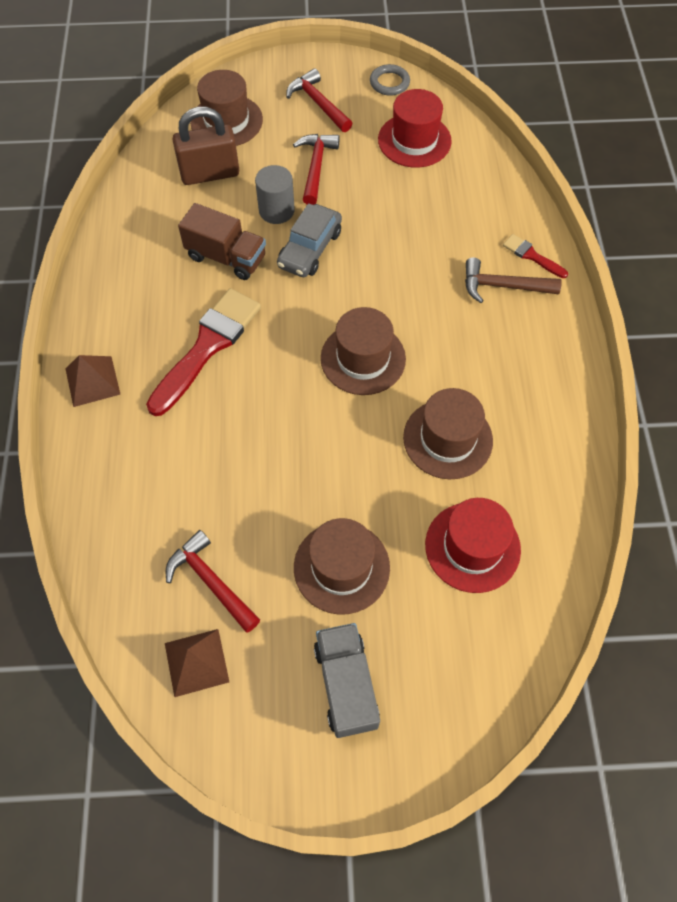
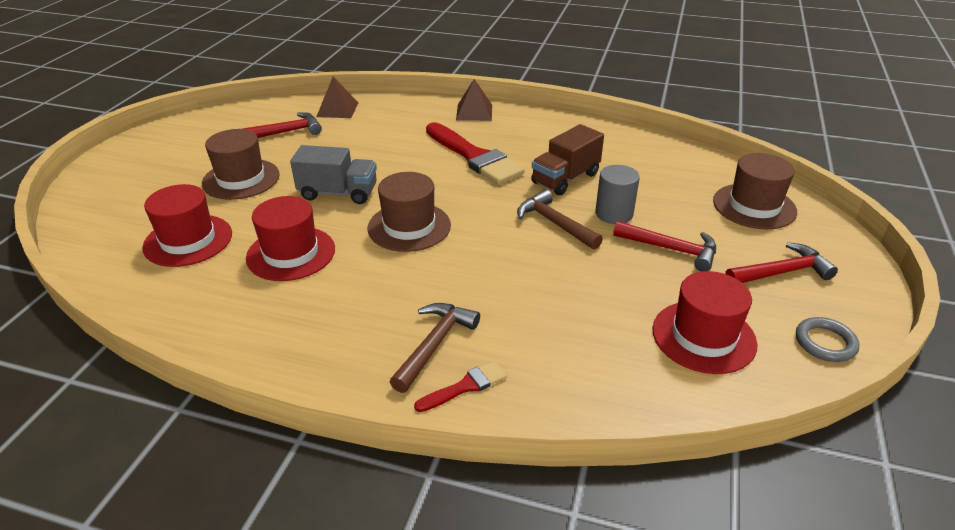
camera: 110 degrees right, 25 degrees down
(196, 662) = (242, 121): brown pyramid -> brown pyramid (337, 109)
(210, 174) = (676, 186): brown padlock -> none
(310, 249) = (555, 223): grey car -> brown hammer
(346, 685) = (165, 165): grey truck -> grey truck (338, 193)
(447, 439) = (291, 253): brown hat -> red hat

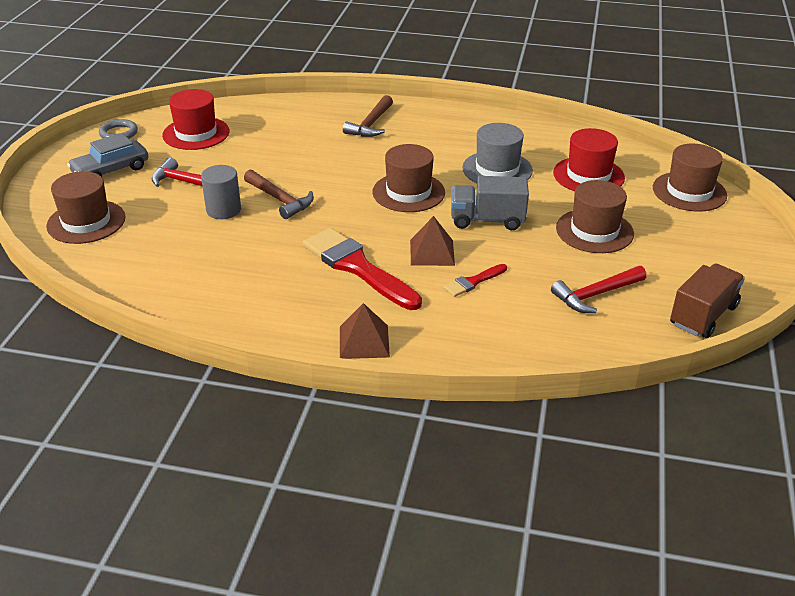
camera: 175 degrees right, 0 degrees up
(98, 215) = (689, 192): none -> brown hat
(291, 253) = (497, 169): red hat -> grey hat
(337, 109) = (555, 339): brown pyramid -> brown pyramid (432, 252)
(465, 387) = (349, 109): red brush -> red brush (473, 282)
(565, 178) = (260, 244): brown truck -> brown truck (703, 315)
(781, 272) = (111, 170): red hammer -> grey car

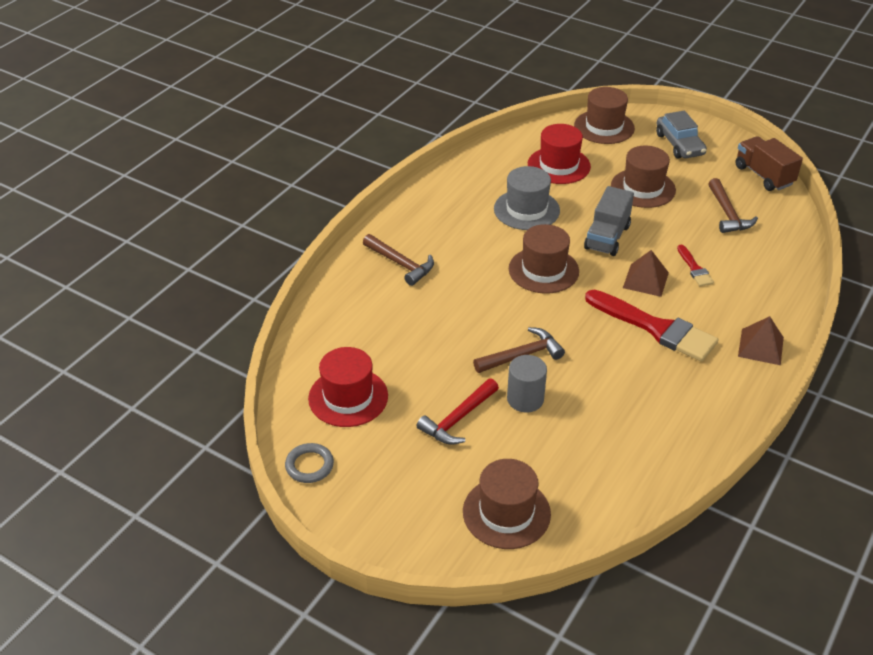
camera: 70 degrees left, 5 degrees up
(111, 170) = (399, 481): grey car -> grey car (679, 144)
(358, 267) = (655, 328): red brush -> red brush turned 120 degrees counterclockwise
(596, 295) = (727, 213): red hammer -> brown hammer

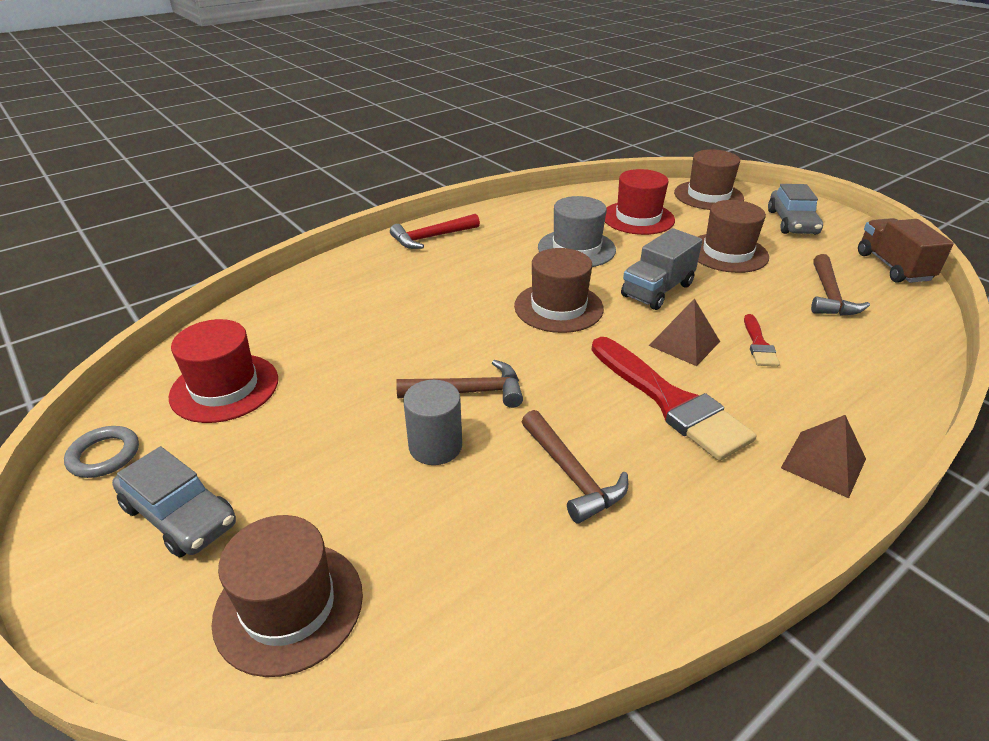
camera: 20 degrees right, 5 degrees down
(397, 486) = (180, 515): none -> grey car
(401, 264) = (401, 270): brown hammer -> brown hammer (571, 474)
(458, 419) = (330, 448): red hammer -> red hammer (432, 237)

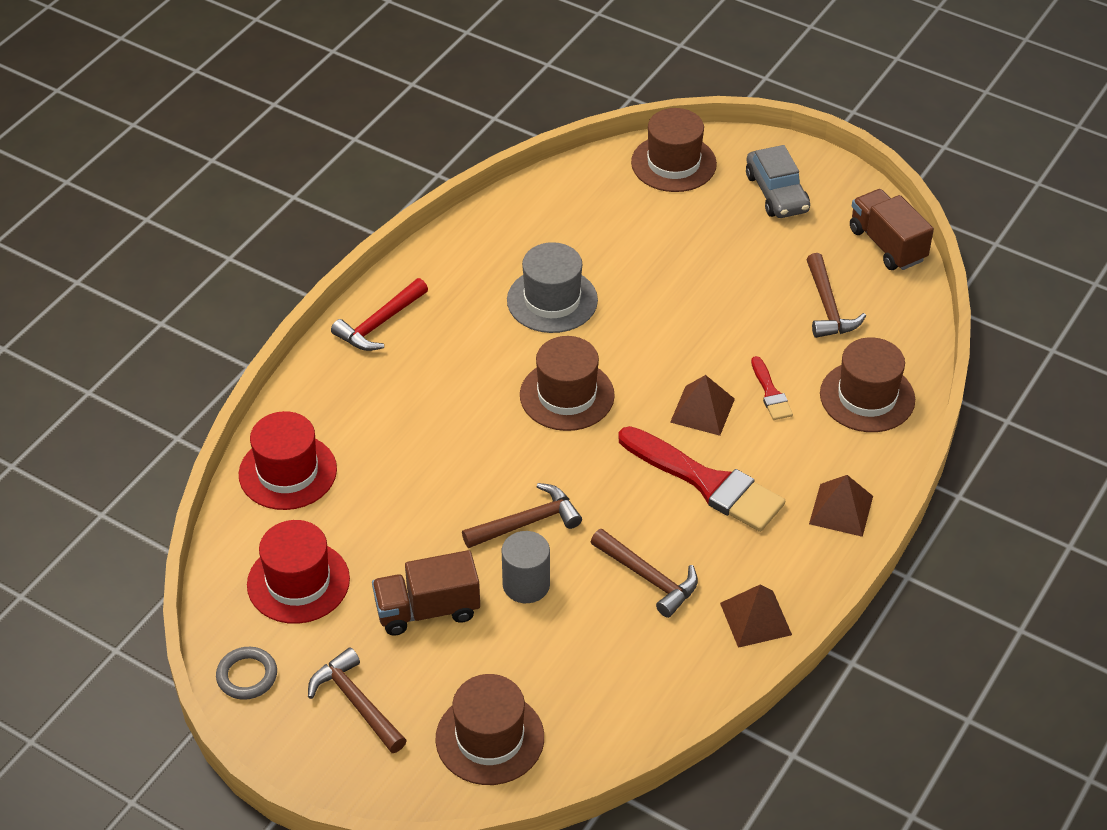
camera: 20 degrees left, 10 degrees up
(180, 515) = (356, 703): grey car -> brown hammer
(321, 443) = (427, 610): none -> brown truck
(638, 218) = (603, 228): red hat -> red hat (287, 472)
(657, 290) = (658, 344): grey truck -> none
(689, 557) = (755, 618): none -> brown pyramid
(727, 253) = (716, 265): brown hat -> brown hat (867, 397)

